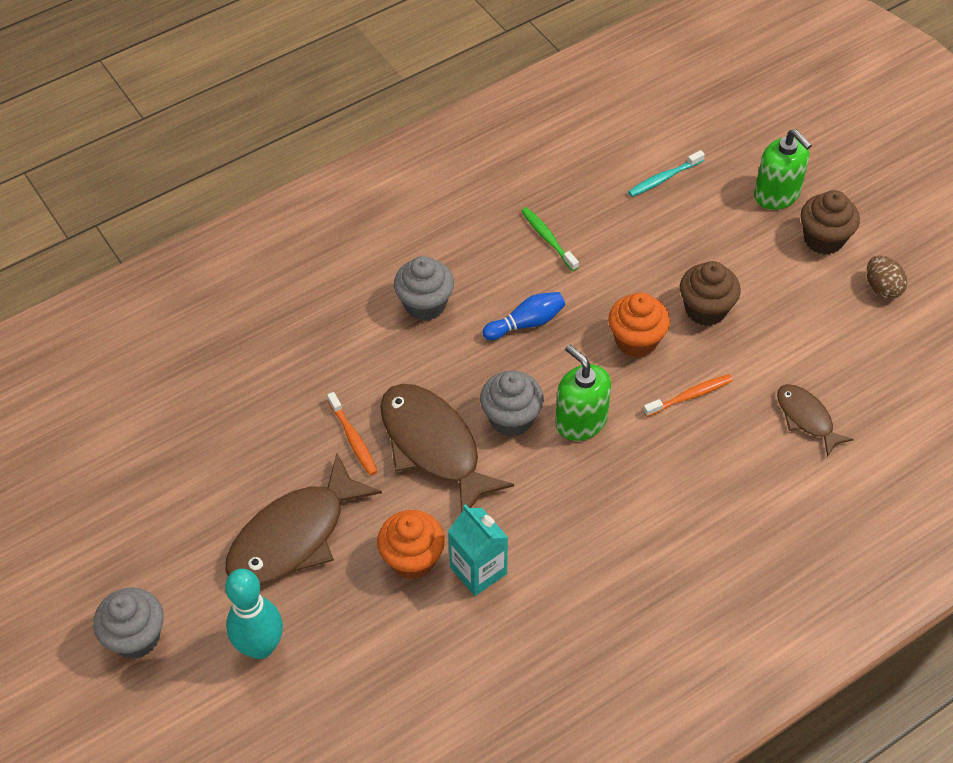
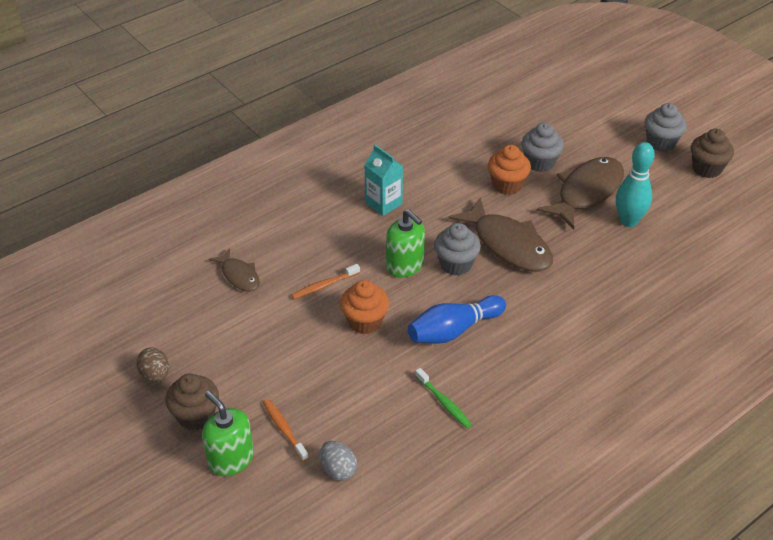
camera: 175 degrees right, 10 degrees down
(260, 647) = (586, 142): turquoise bowling pin -> turquoise bowling pin (628, 221)
(353, 438) = (566, 246): orange toothbrush -> orange toothbrush (284, 429)
(425, 304) = (539, 340): grey cupcake -> grey cupcake (540, 163)
(478, 570) = (464, 182): turquoise carton -> turquoise carton (383, 203)
(526, 323) = (454, 330): blue bowling pin -> blue bowling pin, size x1.53
(664, 178) = (338, 469): turquoise toothbrush -> grey egg
(705, 309) = (307, 349): brown cupcake -> brown cupcake (706, 169)

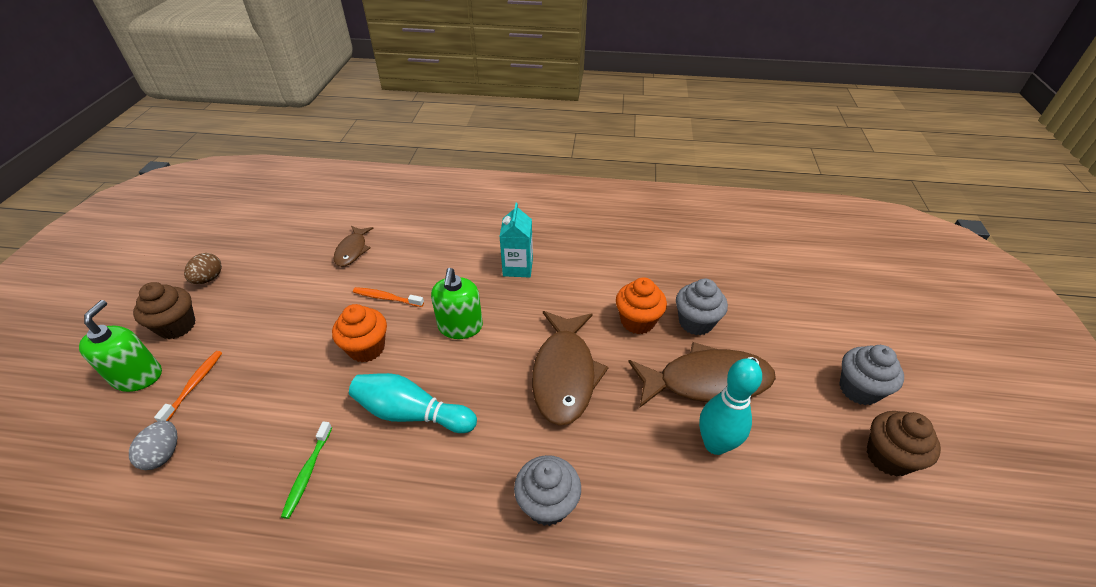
camera: 45 degrees right, 0 degrees up
(454, 330) = (412, 413): blue bowling pin -> turquoise bowling pin
(456, 264) = (498, 357): grey cupcake -> grey cupcake (547, 504)

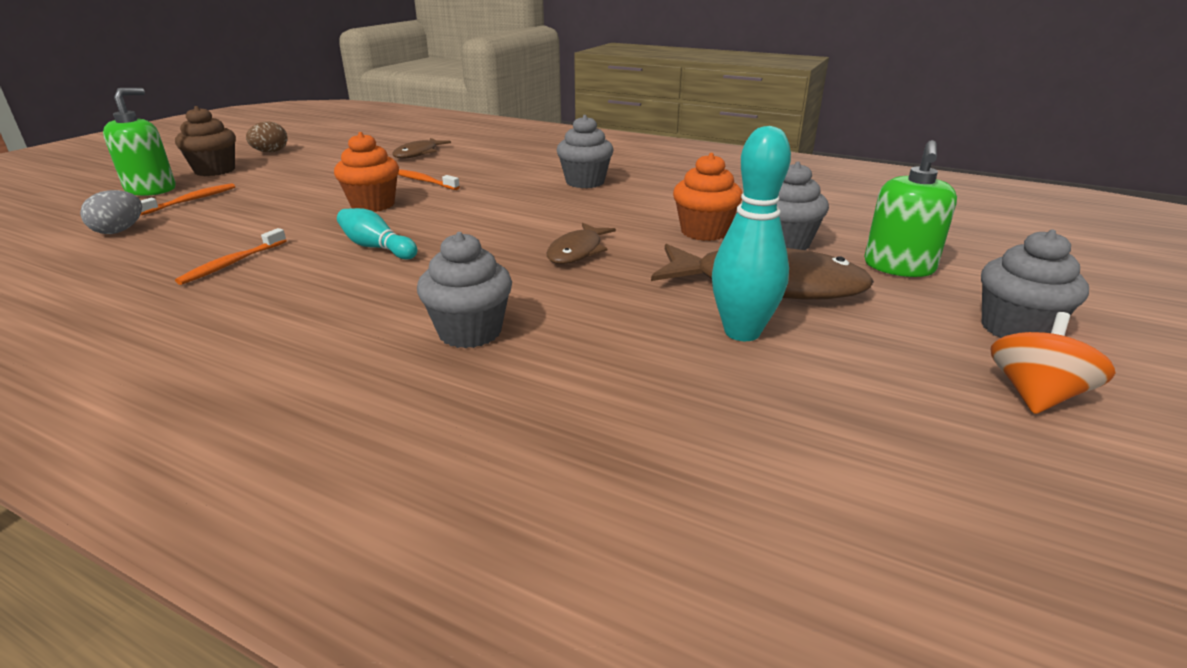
camera: 20 degrees right, 15 degrees down
(307, 473) = (232, 263): green toothbrush -> orange toothbrush
(412, 413) = (377, 247): turquoise bowling pin -> turquoise bowling pin, size x0.65
(460, 327) = (484, 206): green soap dispenser -> green soap dispenser (899, 267)
(518, 267) = (585, 182): turquoise carton -> grey cupcake
(565, 374) = (577, 251): brown fish -> brown fish, size x0.54
(888, 457) = (1035, 395): brown cupcake -> orange spinning top

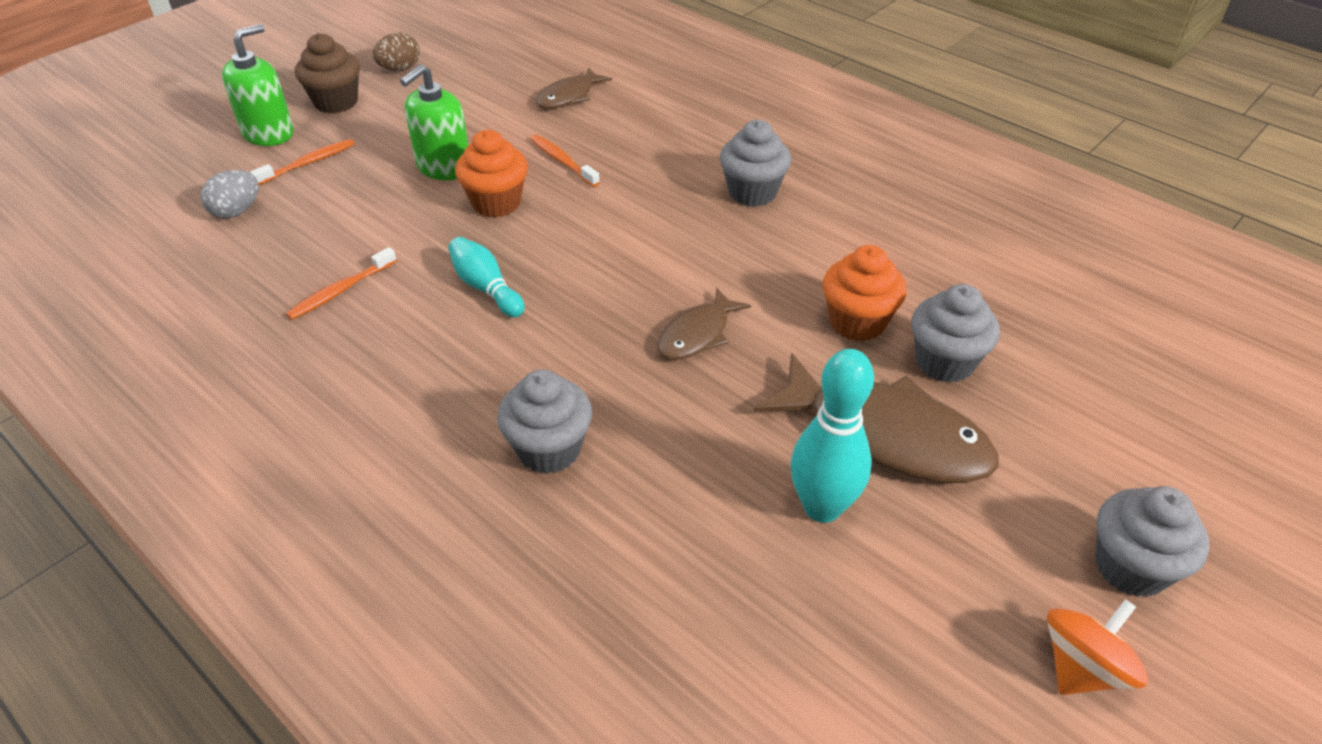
camera: 15 degrees right, 15 degrees up
(899, 267) = (1060, 433): green soap dispenser -> green soap dispenser (444, 167)

